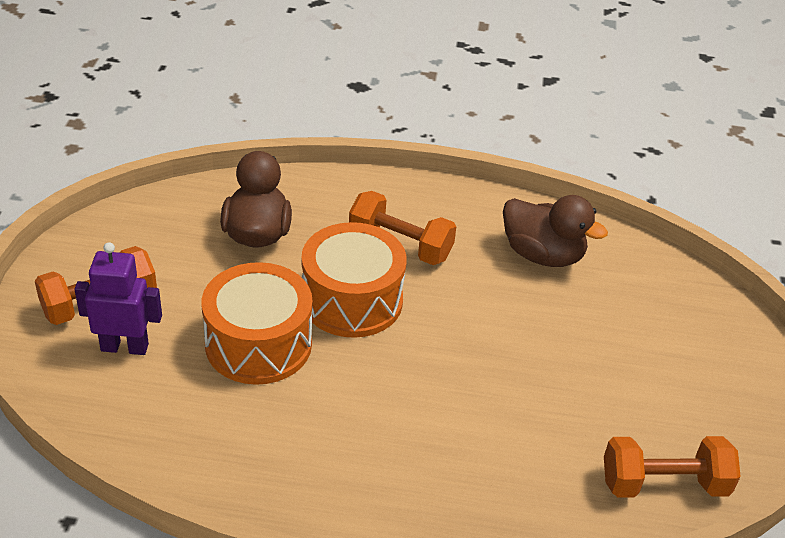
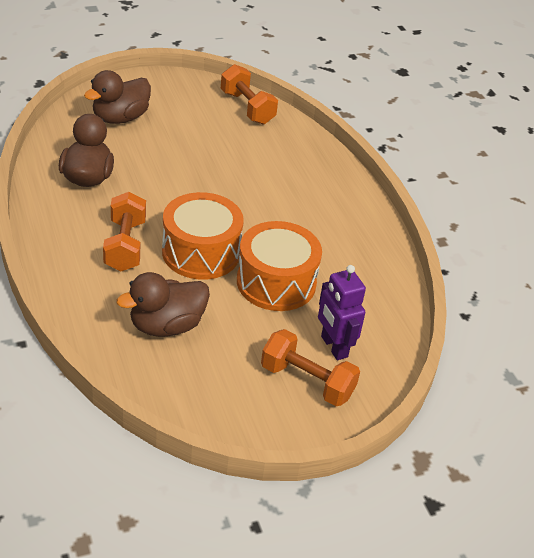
camera: 120 degrees left, 0 degrees up
(670, 325) = (120, 118): none -> brown duck

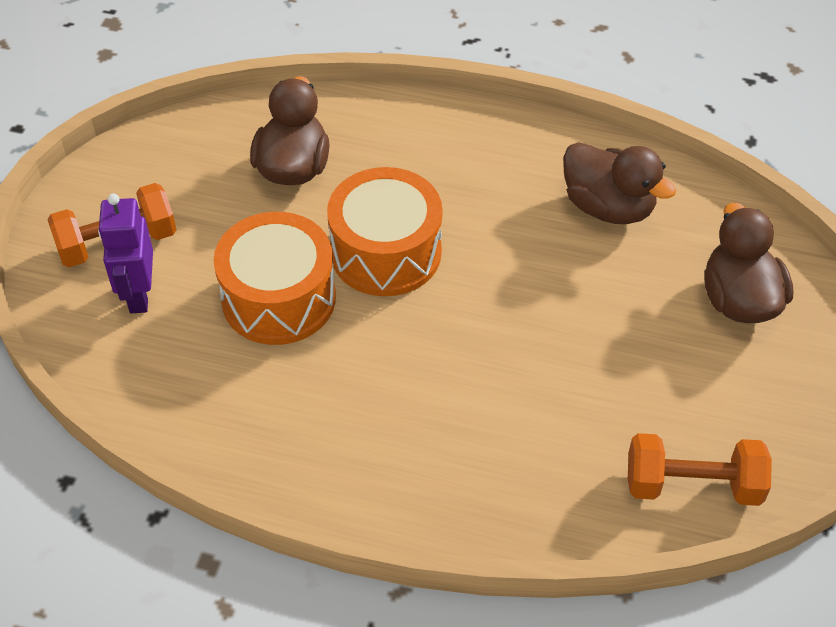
camera: 130 degrees right, 10 degrees up
(125, 245) = (449, 188): orange dumbbell -> none
(333, 347) = (138, 294): purple robot -> purple robot turned 105 degrees counterclockwise

